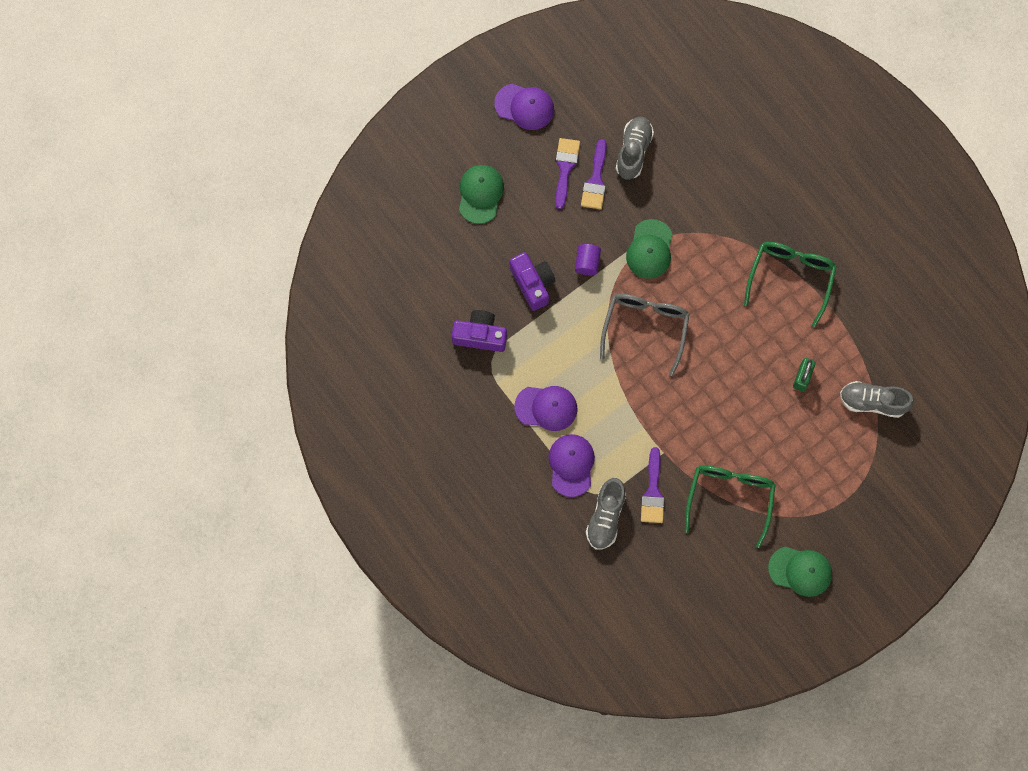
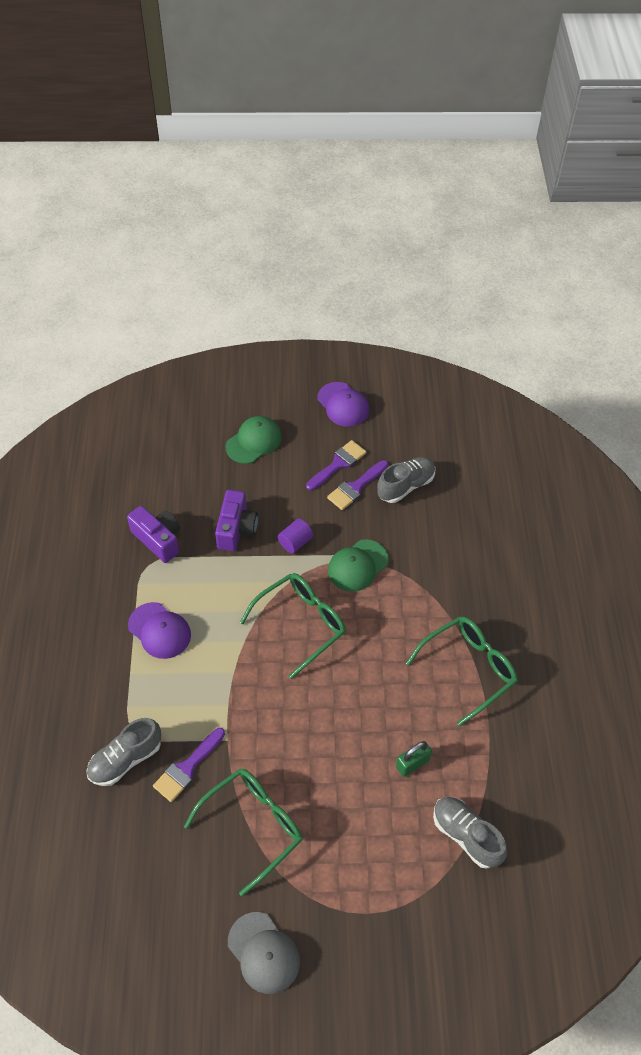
camera: 35 degrees right, 20 degrees down
(571, 465) = (137, 692): purple cap -> none
(645, 327) = (301, 624): grey glasses -> green glasses
(800, 571) = (263, 953): green cap -> grey cap

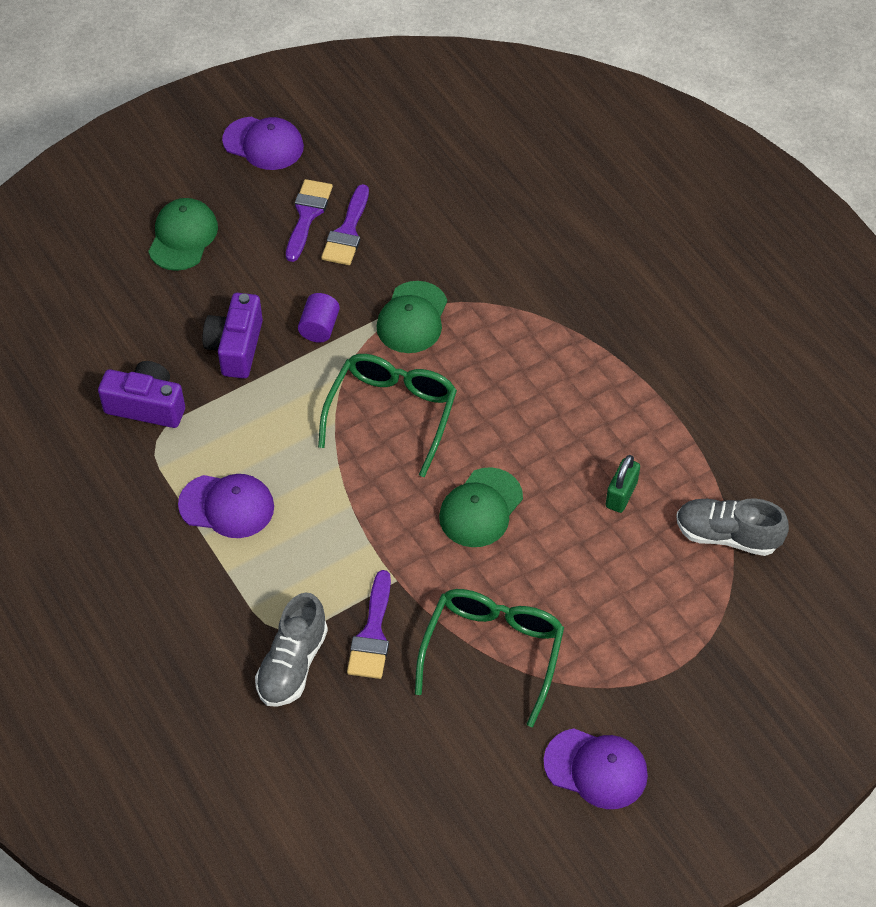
camera: 30 degrees left, 0 degrees up
(236, 529) = (236, 347): purple camera -> purple camera turned 150 degrees counterclockwise
(263, 953) = (596, 768): grey cap -> purple cap
(313, 720) = (480, 508): none -> green cap
(405, 486) = (405, 203): grey shoe -> none
(468, 669) = (614, 366): green glasses -> none

